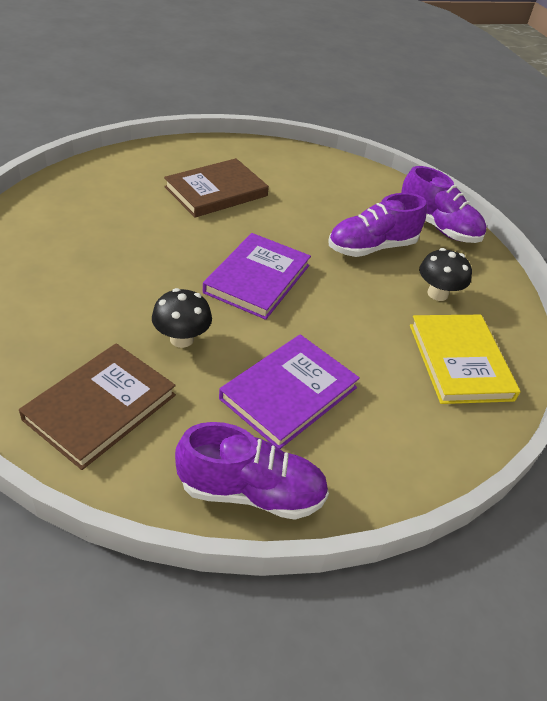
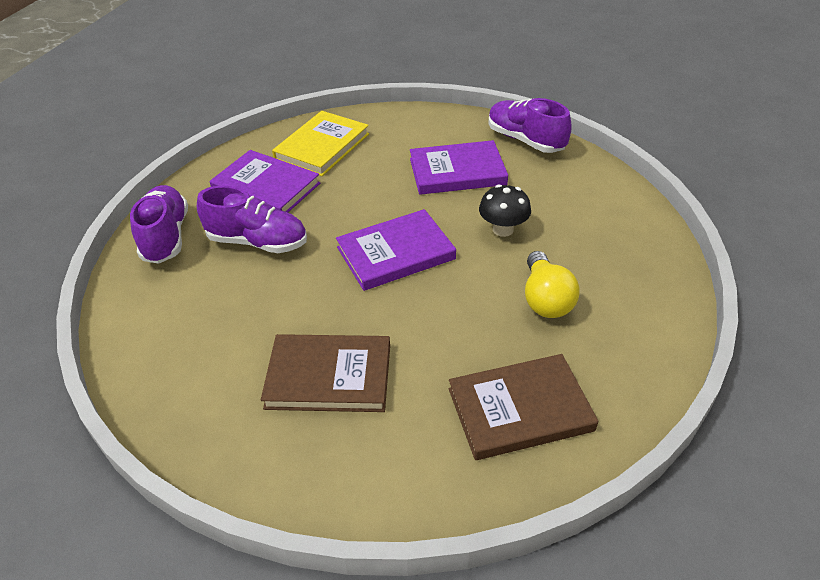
camera: 135 degrees left, 0 degrees up
(98, 287) = (545, 299): none -> yellow light bulb
(101, 407) = (591, 208): brown book -> brown book (520, 409)
(437, 294) = (266, 187): black mushroom -> purple book

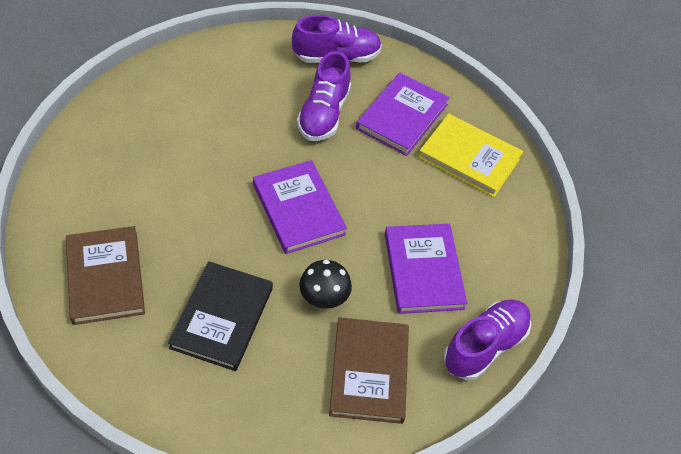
camera: 85 degrees right, 10 degrees up
(329, 376) = (164, 160): brown book -> brown book (369, 372)
(545, 299) = (222, 317): yellow light bulb -> black book

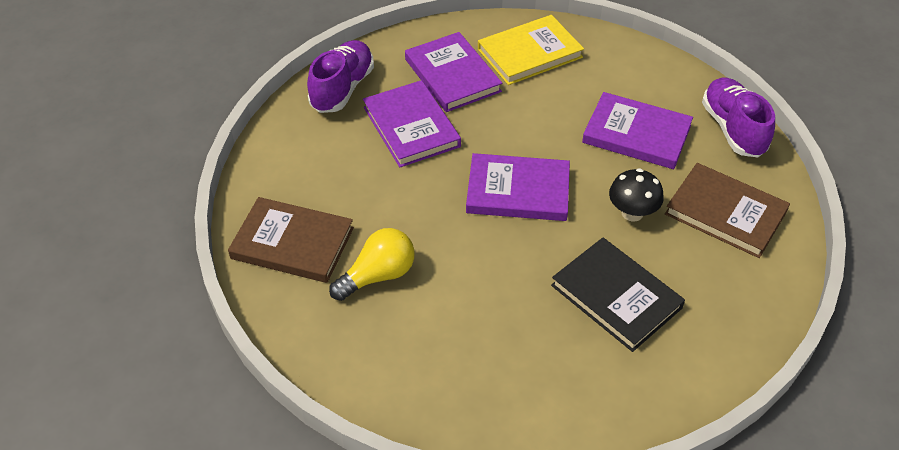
camera: 55 degrees left, 5 degrees down
(105, 277) = (516, 377): brown book -> brown book (292, 243)
(158, 155) = (378, 275): none -> yellow light bulb
(324, 114) = (411, 127): purple shoe -> purple book

